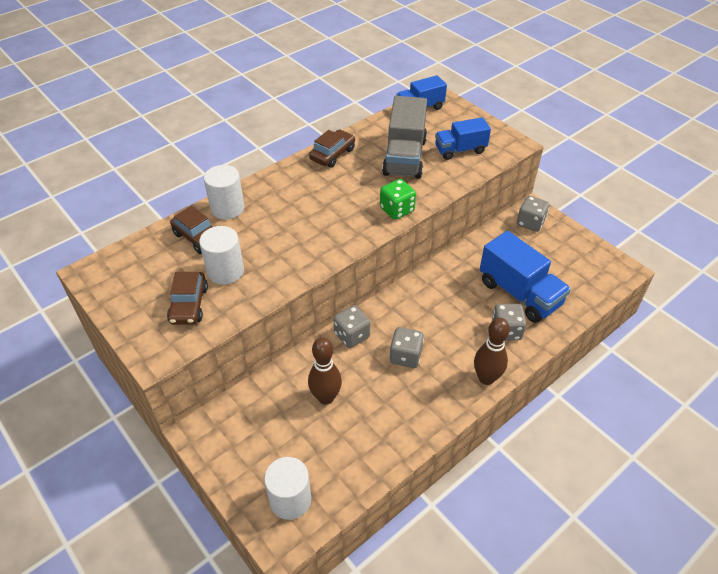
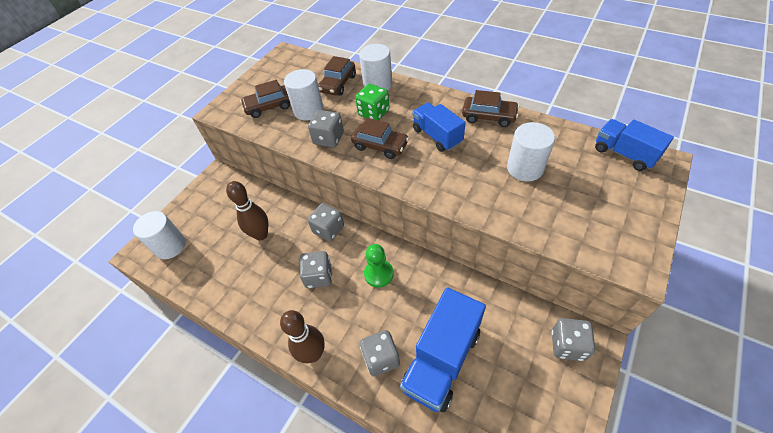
camera: 75 degrees right, 5 degrees up
(284, 265) = (328, 139): none -> grey dice
(322, 230) = (380, 146): none -> brown car
(397, 210) = (438, 188): green dice -> green dice (374, 113)
(404, 157) = (525, 168): grey truck -> white cylinder
(423, 310) = (379, 274): none -> green pawn
(460, 150) = (576, 212): blue truck -> blue truck (437, 136)

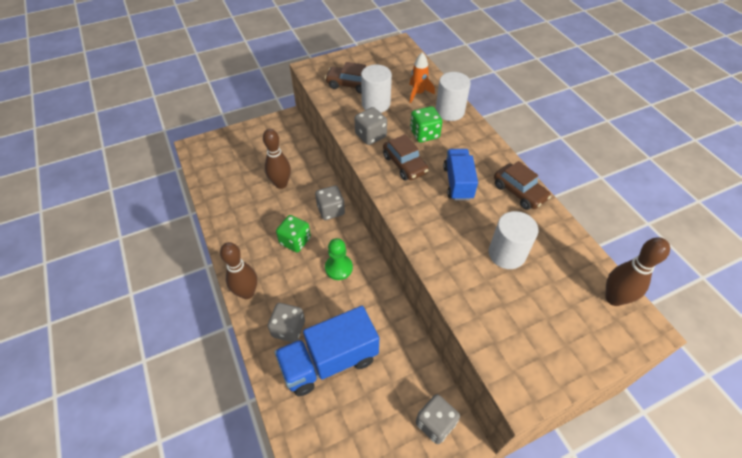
camera: 30 degrees right, 0 degrees up
(170, 246) = (217, 154): white cylinder -> none
(318, 276) = (295, 241): grey dice -> green dice
(338, 84) = (418, 93): brown car -> orange rocket
(624, 154) = (614, 298): blue truck -> brown bowling pin

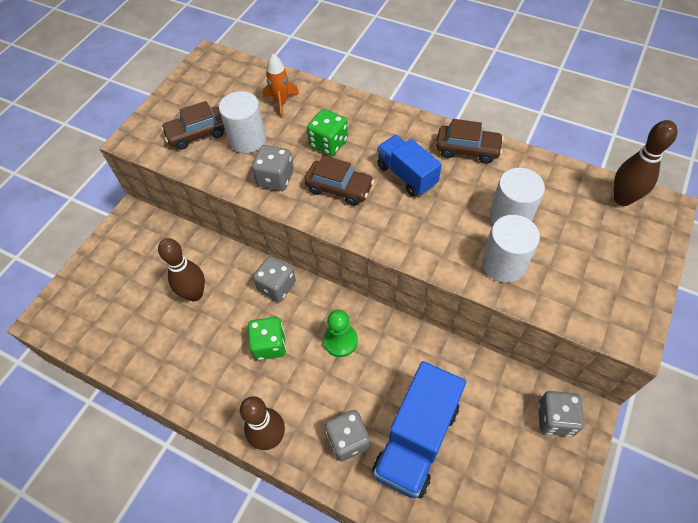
camera: 35 degrees left, 5 degrees up
(449, 111) = (331, 104): white cylinder -> white cylinder (503, 264)

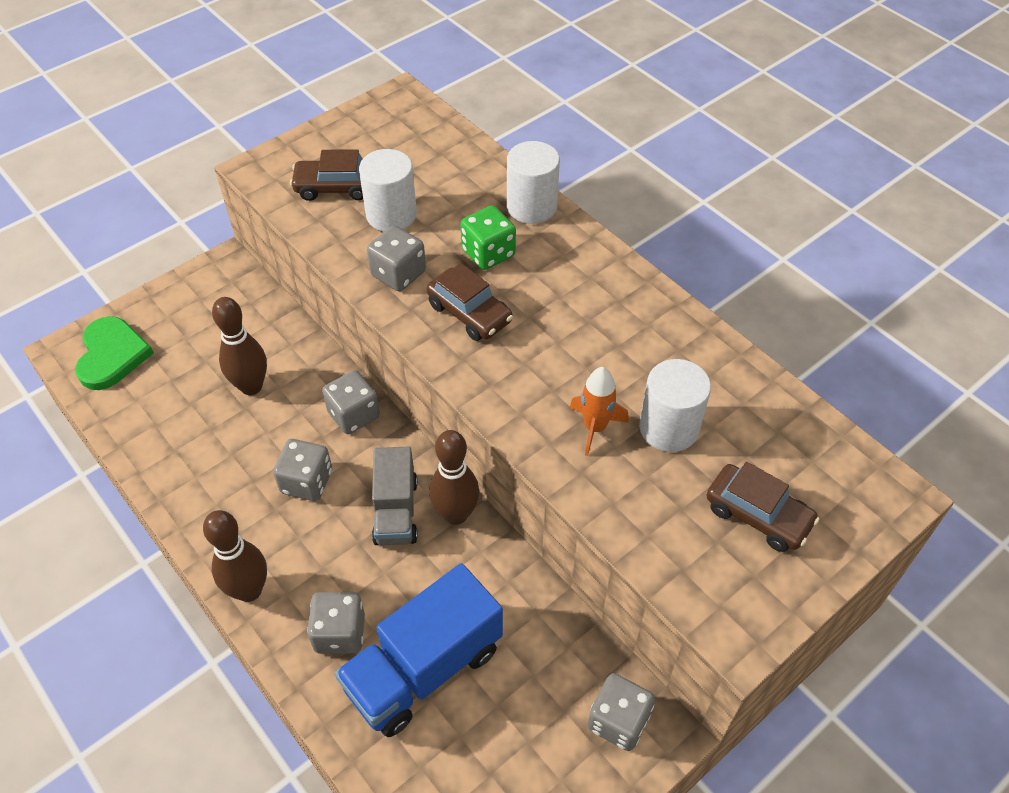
camera: 20 degrees right, 5 degrees down
(79, 310) = (112, 355): none -> green heart
(269, 345) = (307, 482): green dice -> grey dice
(281, 102) = (458, 182): orange rocket -> orange rocket (595, 427)
(340, 340) = (395, 511): green pawn -> grey truck
(406, 175) = (564, 327): blue truck -> none
(467, 149) = (664, 322): brown car -> brown car (757, 515)
(503, 264) = (624, 482): white cylinder -> white cylinder (531, 207)
(622, 199) = (841, 461): brown bowling pin -> brown bowling pin (456, 514)

